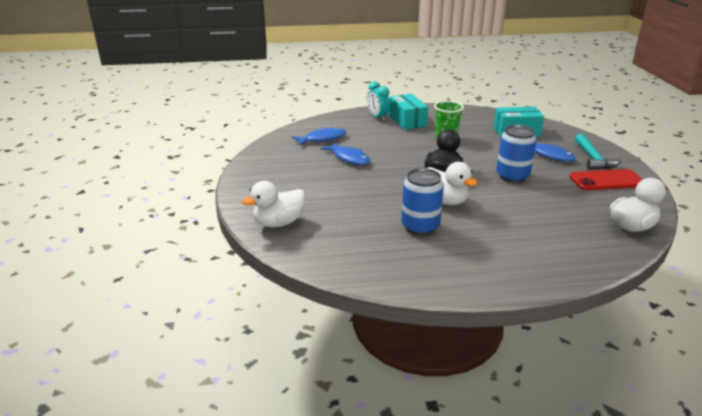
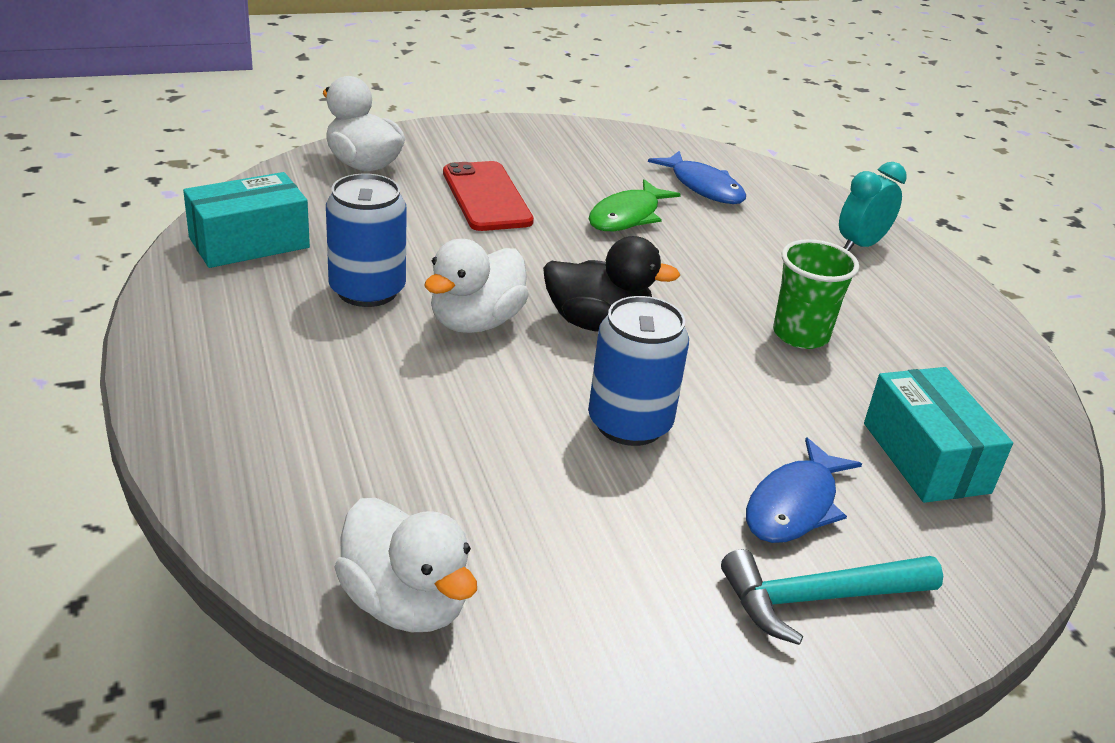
camera: 75 degrees right, 5 degrees up
(349, 158) = (627, 216): blue fish -> green fish
(407, 121) = (871, 283): turquoise box -> turquoise box (249, 243)
(606, 180) = (670, 602): red phone -> red phone (486, 197)

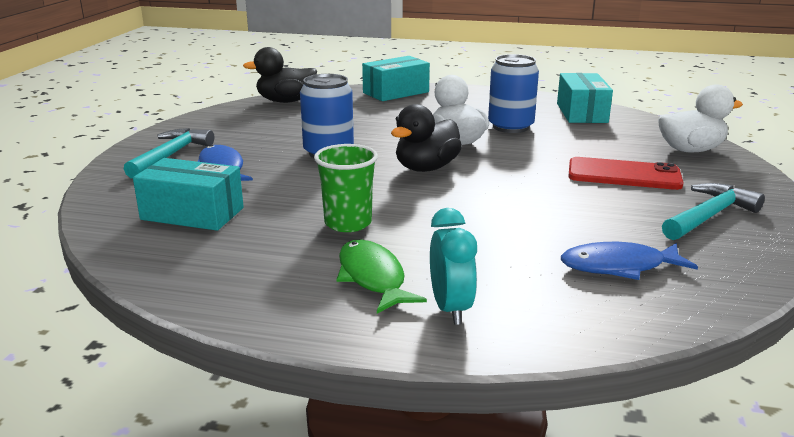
camera: 125 degrees right, 10 degrees down
(233, 460) = (396, 92): none -> turquoise box
(405, 603) = (285, 101): white duck -> black duck
(553, 154) = (709, 216): none -> turquoise hammer
(627, 216) = (570, 214): green fish -> green fish (373, 277)

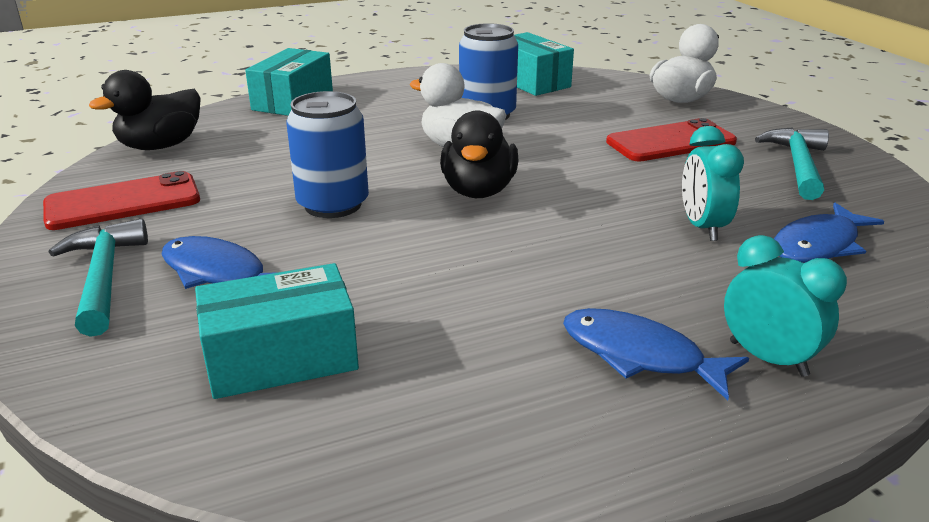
camera: 35 degrees left, 5 degrees up
(227, 124) = (123, 202): none -> red phone
(348, 223) = (503, 294): green cup -> none
(373, 277) = (639, 355): green fish -> blue fish
(545, 230) = (702, 227): none -> turquoise clock

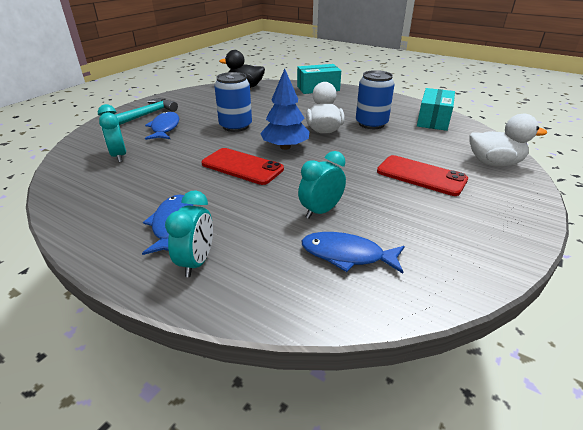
camera: 55 degrees right, 5 degrees up
(123, 202) = (197, 98): red phone -> red phone (242, 166)
(281, 358) = (119, 156): turquoise box -> turquoise clock
(478, 191) = (285, 147): black duck -> blue tree
(797, 165) = (459, 225): turquoise hammer -> none

